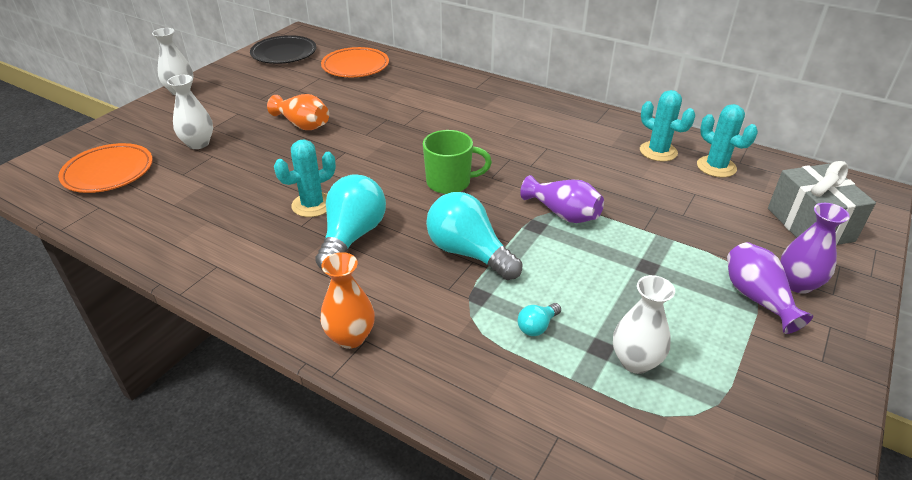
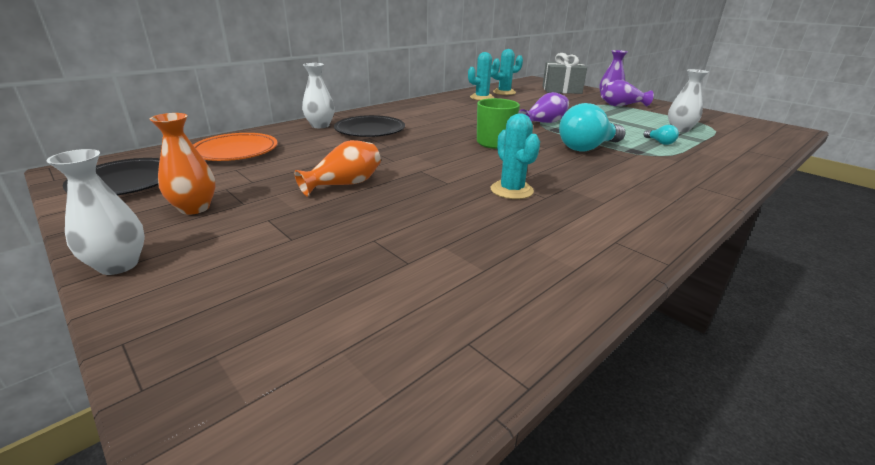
camera: 75 degrees left, 10 degrees down
(108, 172) = (356, 338): orange plate -> none
(198, 143) = (329, 249): white vase -> white vase (320, 125)
(350, 337) = (696, 190): orange vase -> orange vase (194, 208)
(352, 236) = (565, 179): turquoise light bulb -> none
(445, 106) = (370, 130): none -> black plate

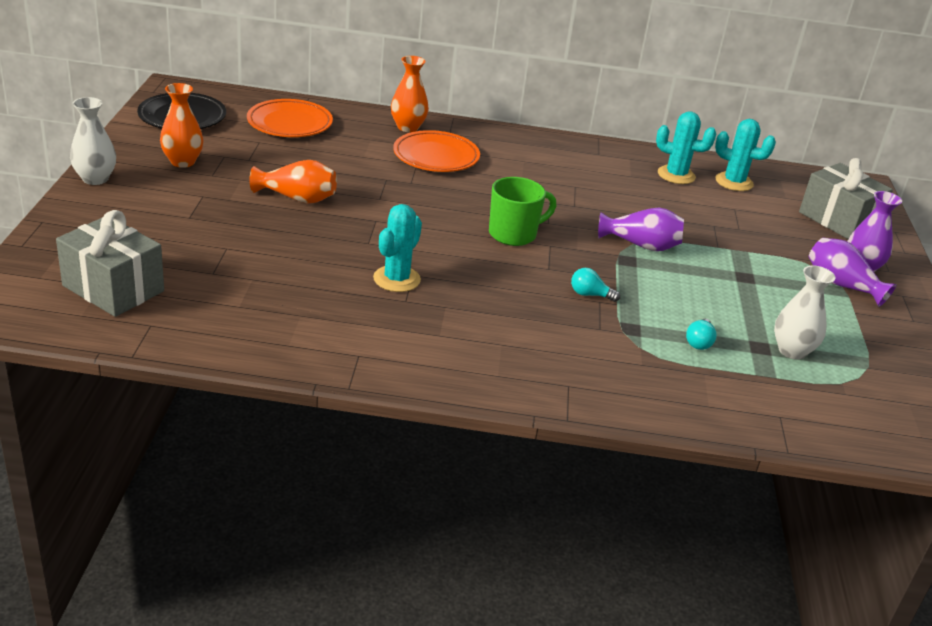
camera: 45 degrees right, 5 degrees up
(320, 125) = (408, 127): white vase -> orange vase
(358, 342) = (113, 288): none -> grey gift
(370, 130) = (436, 156): black plate -> orange plate
(587, 148) = (590, 295): turquoise light bulb -> turquoise light bulb, size x0.45

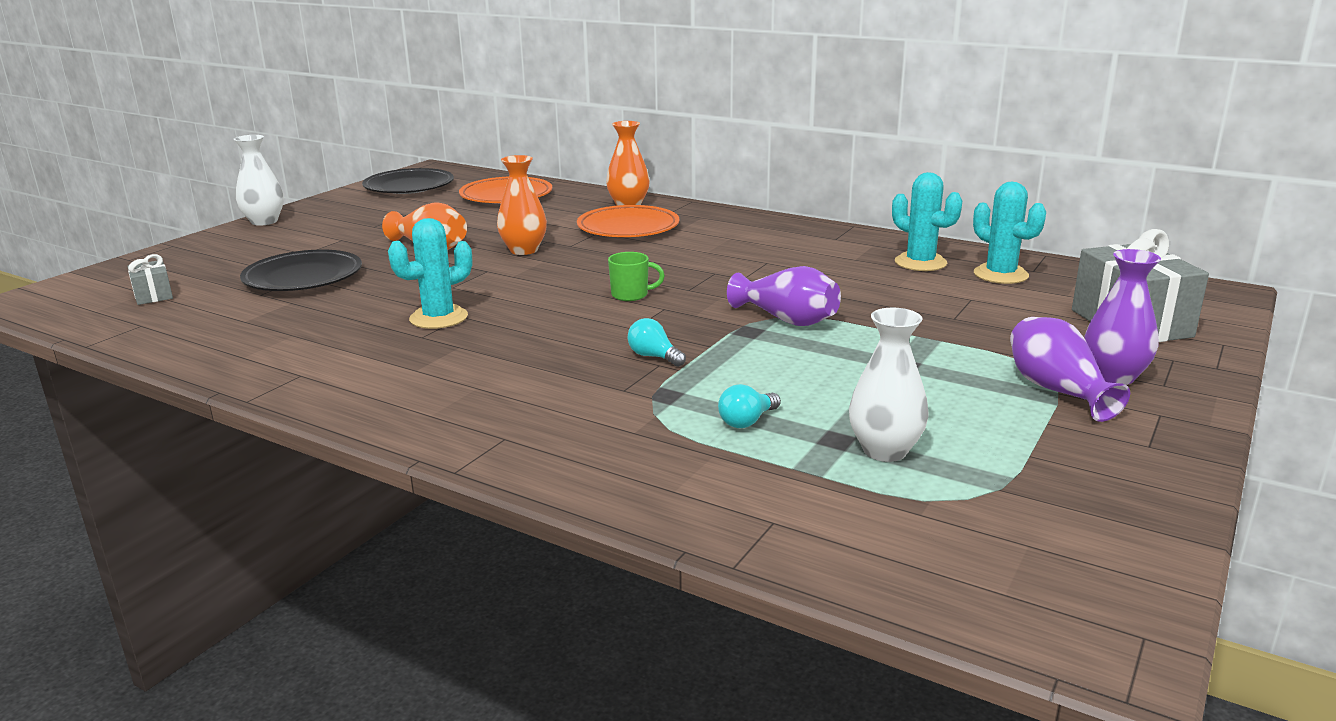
camera: 30 degrees right, 10 degrees down
(113, 288) = (153, 295): grey gift -> grey gift, size x0.48
(182, 162) = (360, 215): orange vase -> orange vase (524, 250)
(227, 248) = (303, 278): none -> black plate
(514, 234) = (631, 295): green mug -> green mug, size x0.60

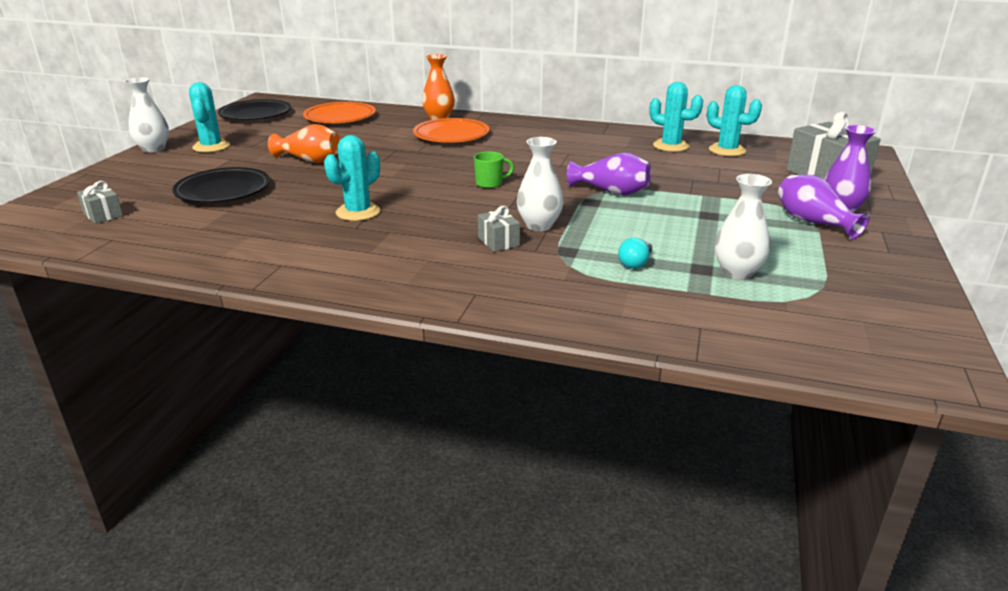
camera: 15 degrees left, 5 degrees up
(330, 223) = (211, 147): none -> turquoise cactus
(524, 250) = (385, 157): orange vase -> none
(584, 373) = (498, 242): none -> grey gift
(654, 357) = (539, 226): turquoise light bulb -> white vase

